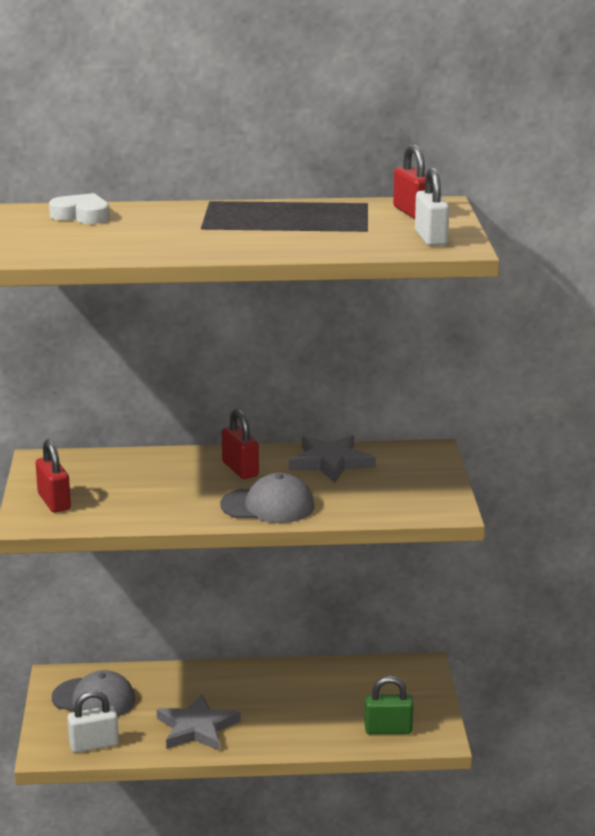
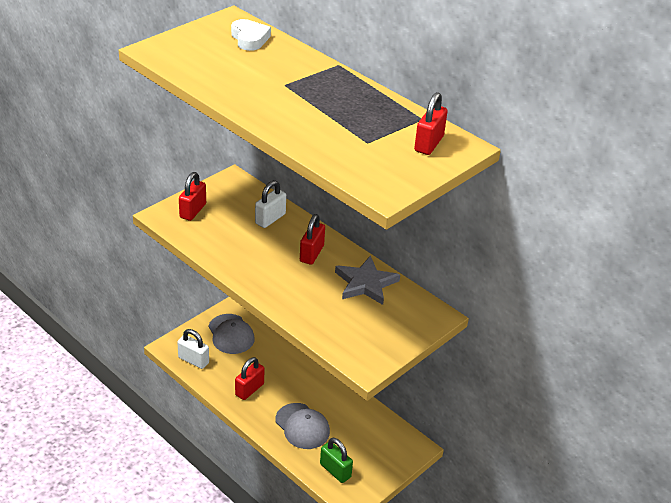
camera: 45 degrees right, 15 degrees up
(197, 728) = (249, 389): grey star -> red padlock
(268, 506) = (281, 288): grey cap -> grey cap (302, 426)
(430, 238) = (387, 173): white padlock -> white padlock (270, 219)

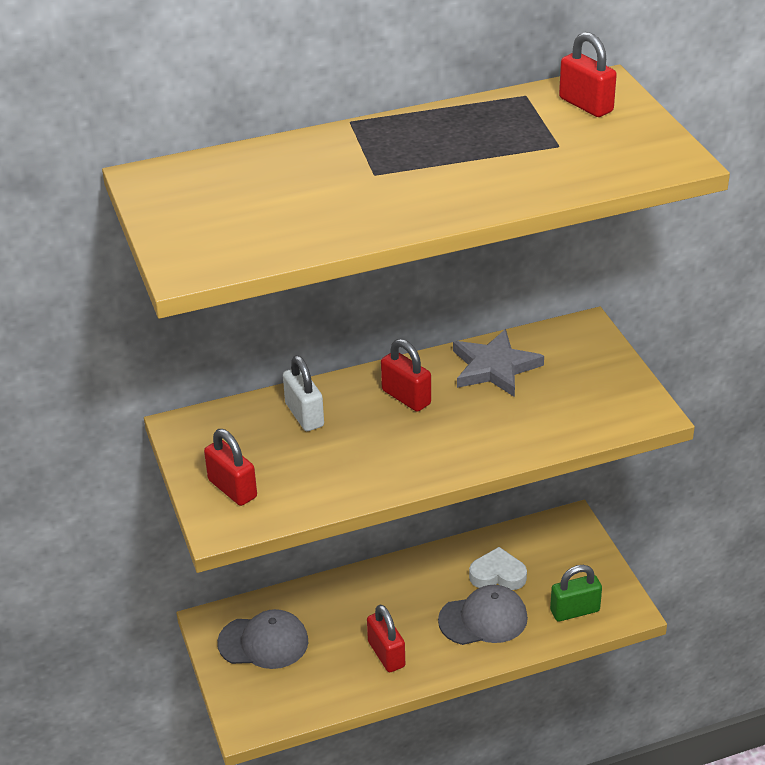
camera: 60 degrees left, 0 degrees up
(193, 360) = (292, 702): white padlock -> none
(249, 39) = (222, 174): white heart -> white heart (498, 575)

